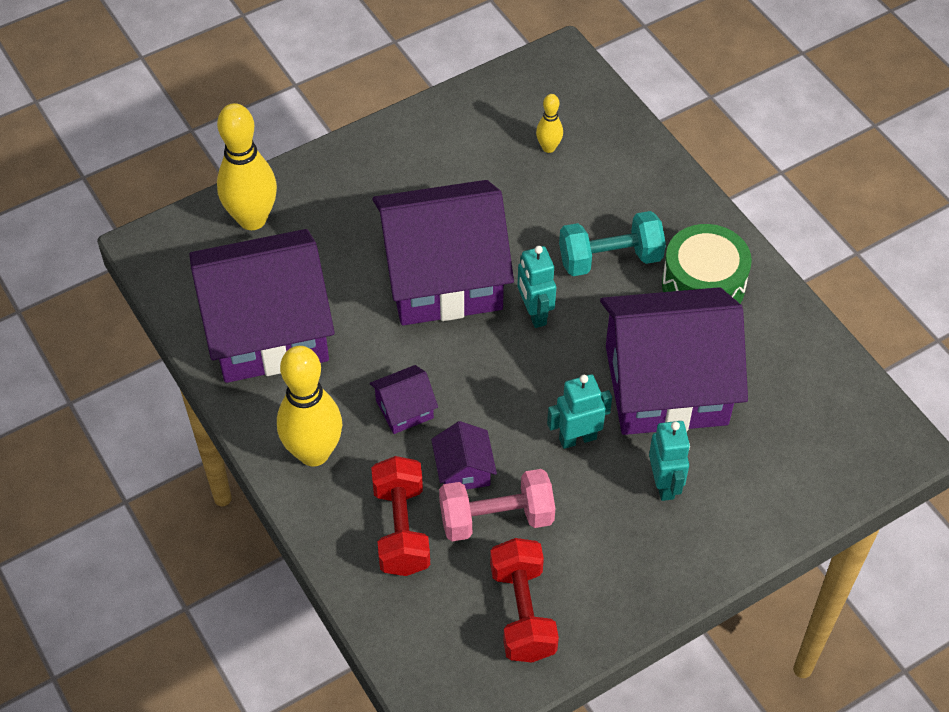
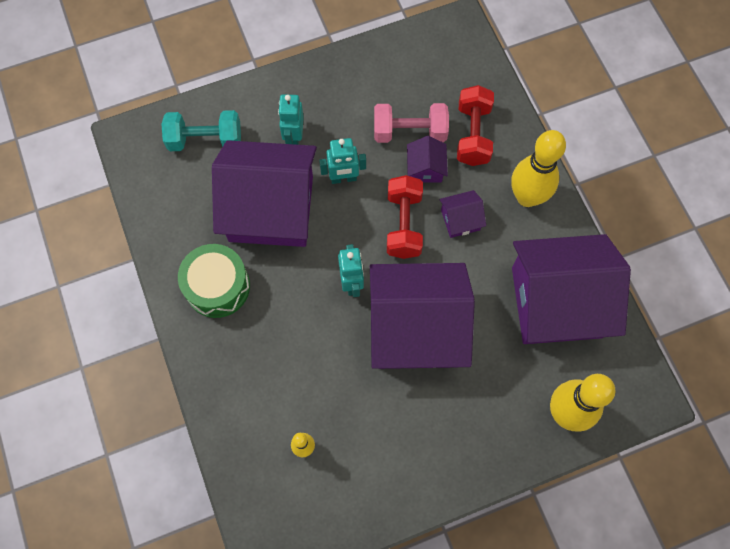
camera: 170 degrees left, 15 degrees up
(522, 612) = (404, 72): red dumbbell -> red dumbbell (404, 224)
(610, 259) = (282, 322): turquoise dumbbell -> turquoise dumbbell (205, 140)

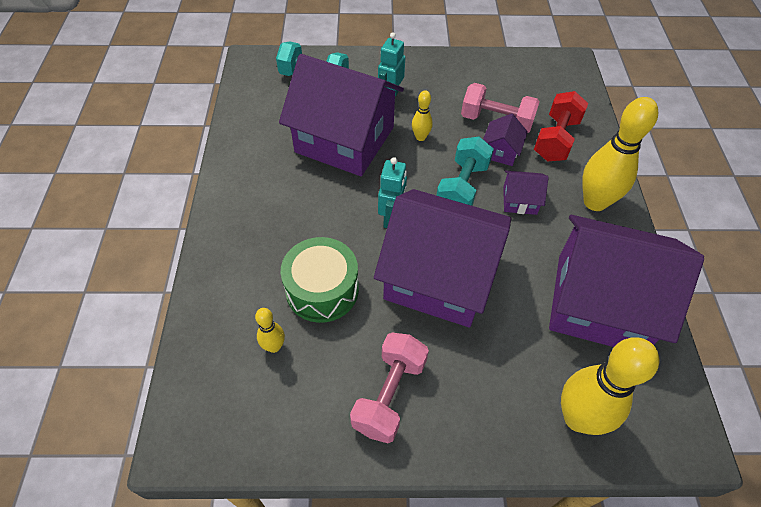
camera: 20 degrees right, 15 degrees down
(217, 286) = (266, 182): green drum -> green drum (322, 290)
(343, 178) = (420, 137): turquoise robot -> yellow bowling pin
(404, 224) = (462, 187): red dumbbell -> turquoise dumbbell
(415, 451) = (389, 395): none -> pink dumbbell

